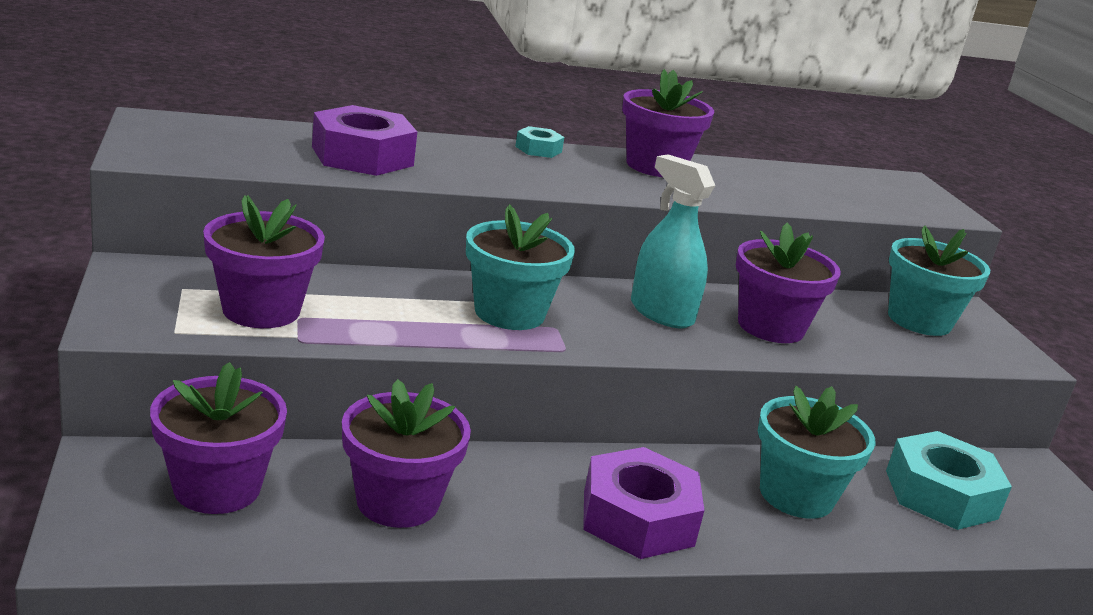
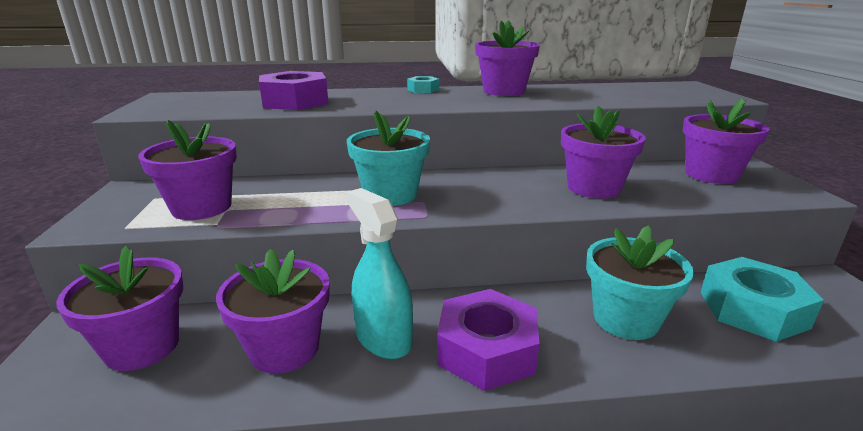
camera: 10 degrees right, 0 degrees up
(661, 313) = (508, 185): turquoise spray bottle -> turquoise spray bottle (383, 338)
(919, 320) = (711, 175): turquoise flower pot -> purple flower pot

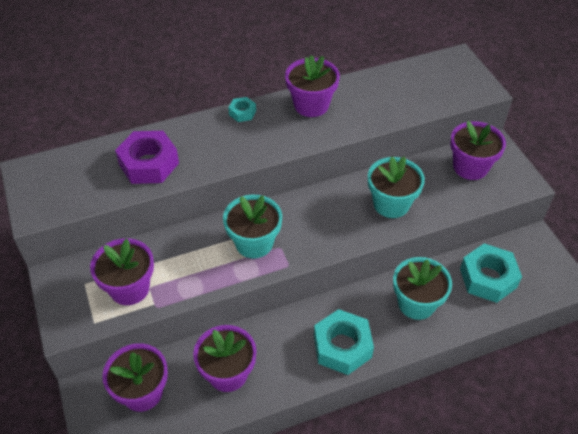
camera: 15 degrees left, 25 degrees up
(383, 338) = (281, 352): turquoise spray bottle -> none
(486, 350) = (342, 346): purple nut -> turquoise nut
(593, 188) = (391, 204): purple flower pot -> turquoise flower pot

